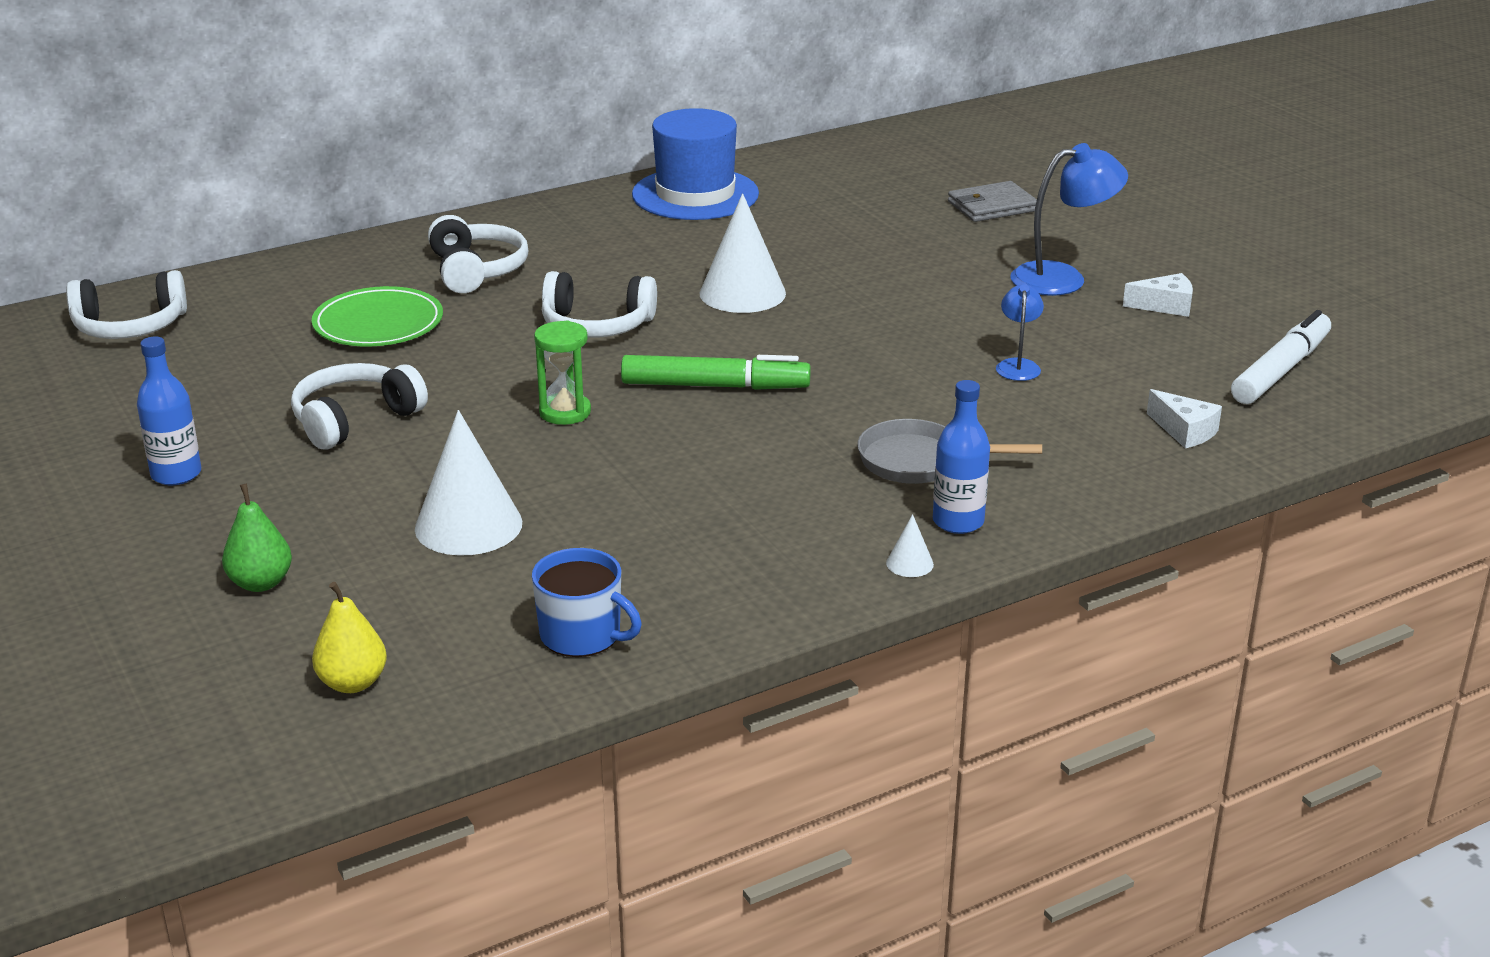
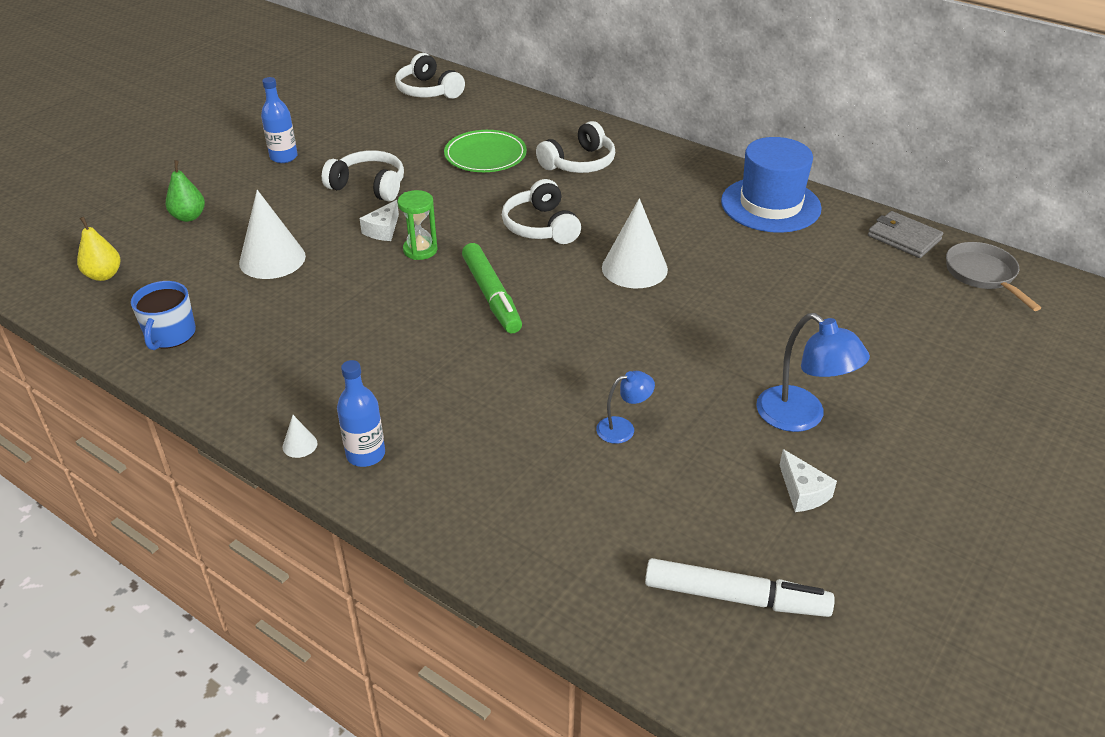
camera: 65 degrees right, 10 degrees up
(919, 461) = (441, 414): grey pan -> grey pan (982, 275)
(992, 206) = (901, 345): grey wallet -> grey wallet (903, 238)
(1184, 431) = (576, 552): white cheese -> white cheese (383, 230)

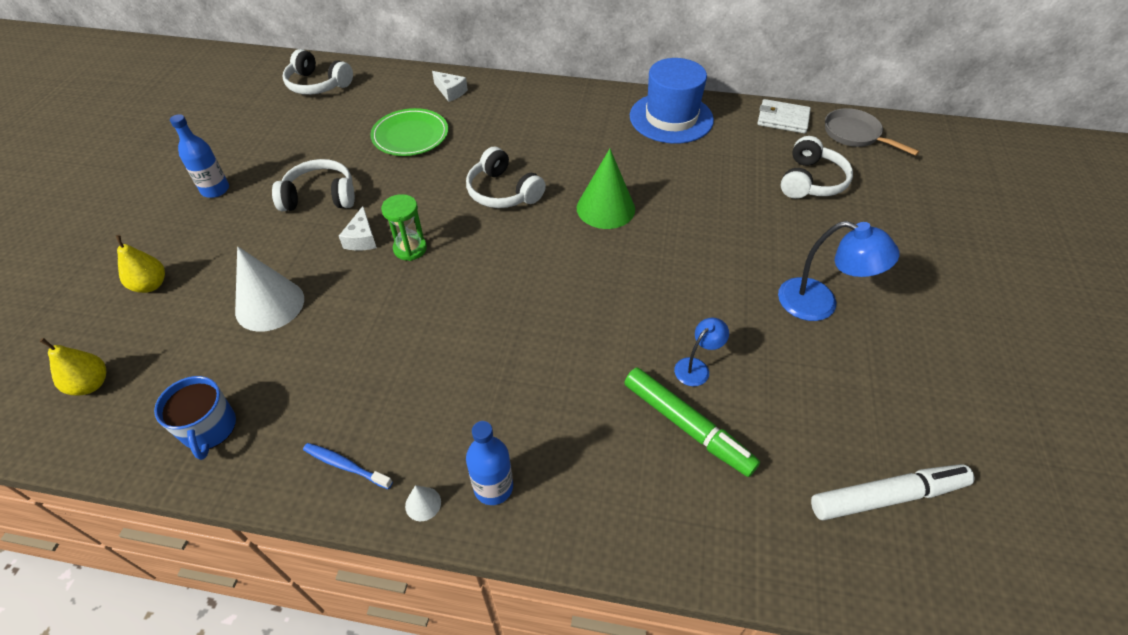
camera: 25 degrees left, 10 degrees up
(189, 217) = (151, 285): green pear -> yellow pear
(256, 396) = (345, 466): none -> blue toothbrush
(491, 295) = (503, 274): green marker -> green marker (686, 425)
(579, 163) = (496, 121): white headphones -> white headphones (811, 181)
(634, 268) = (605, 208): white cone -> green cone
(803, 492) = (866, 373): white cheese -> white cheese (450, 92)
(903, 238) = (782, 119): grey wallet -> white wallet

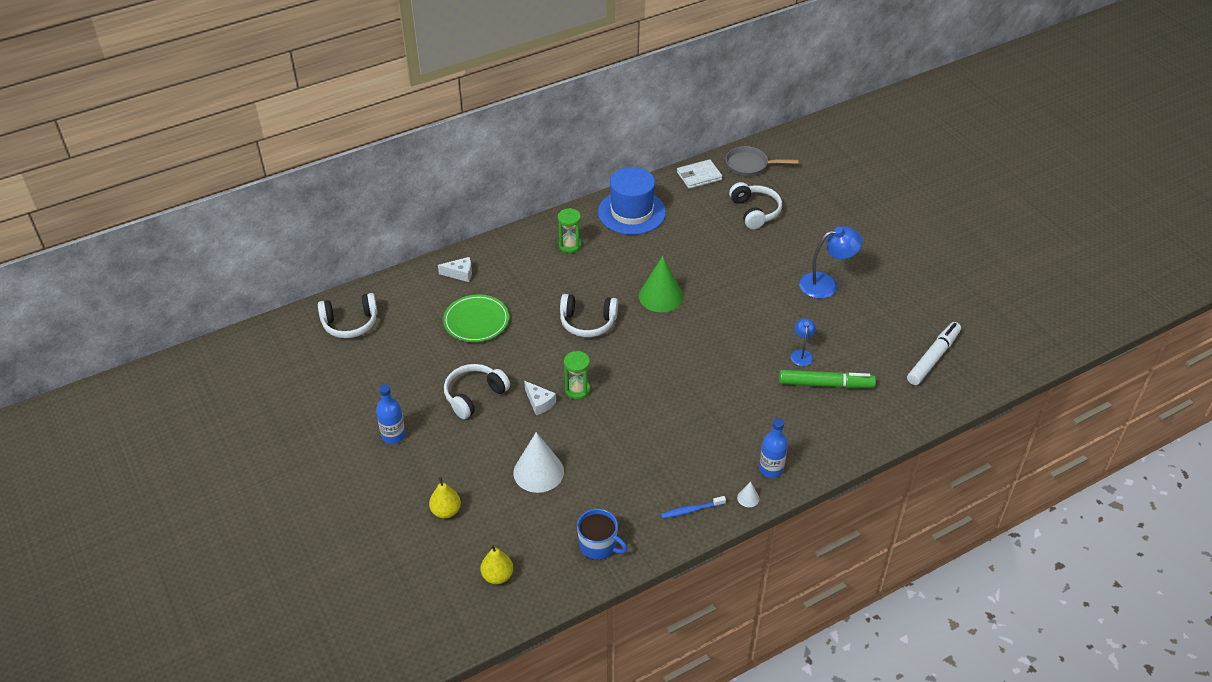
camera: 40 degrees left, 5 degrees down
(574, 117) = (570, 245): none -> green hourglass

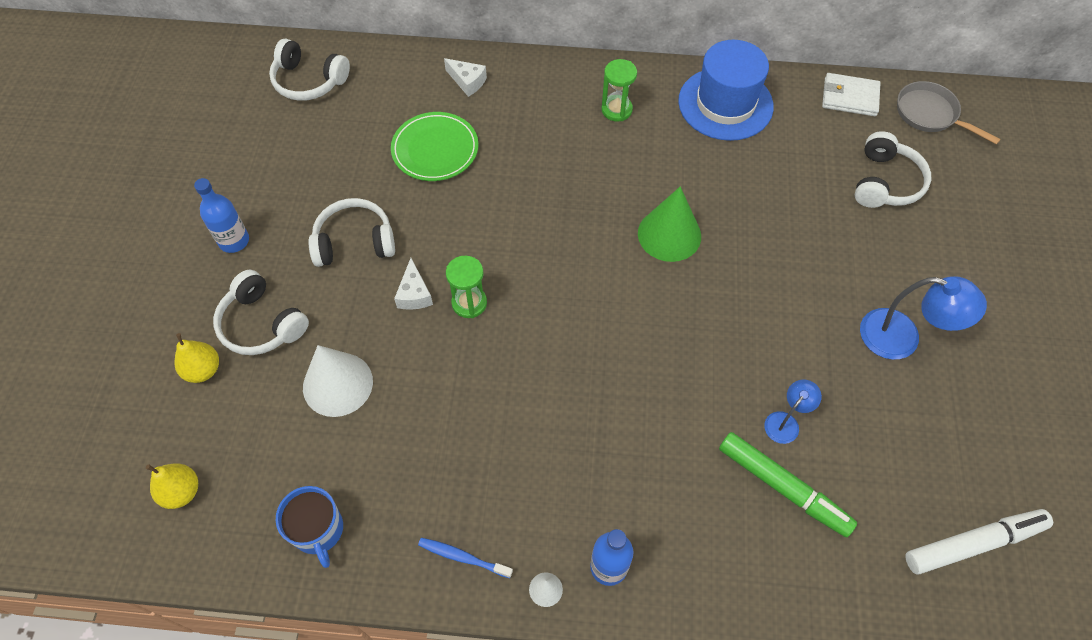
camera: 35 degrees right, 15 degrees up
(587, 322) = (554, 221): white headphones -> white headphones (262, 324)

